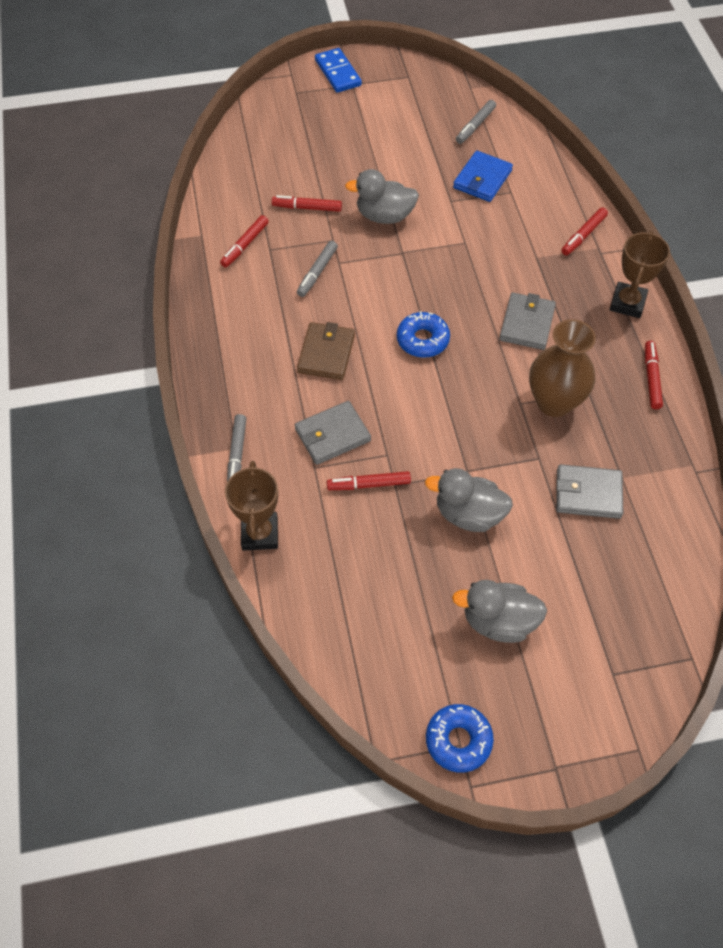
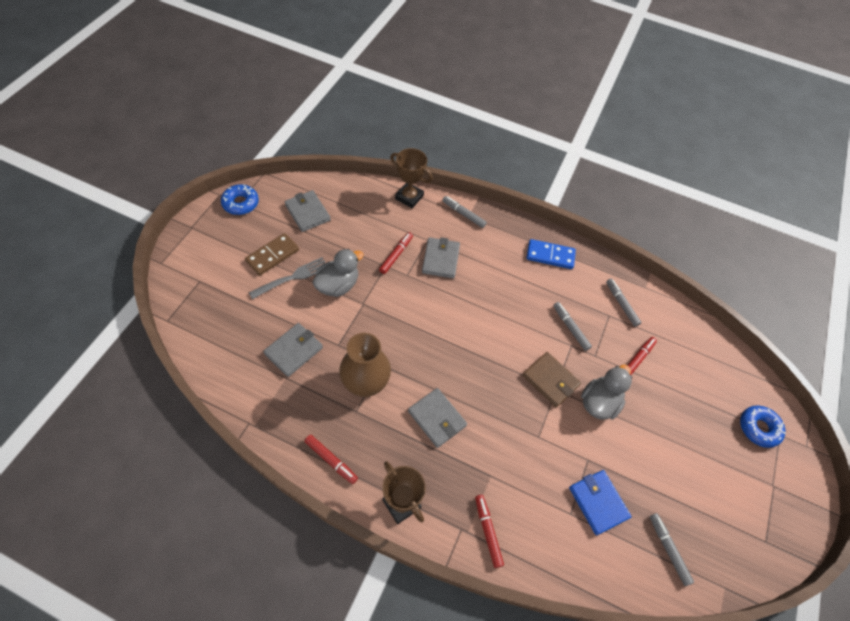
camera: 120 degrees right, 0 degrees up
(245, 245) = (621, 304): red marker -> grey marker
(326, 353) = (500, 291): brown wallet -> brown wallet (550, 380)
(338, 73) = (795, 484): blue domino -> blue domino (550, 256)
(395, 637) = (307, 213): none -> grey wallet
(422, 340) = (471, 347): blue donut -> blue donut (758, 428)
(498, 621) = (272, 255): grey duck -> brown domino
(507, 571) = (292, 278): none -> grey fork

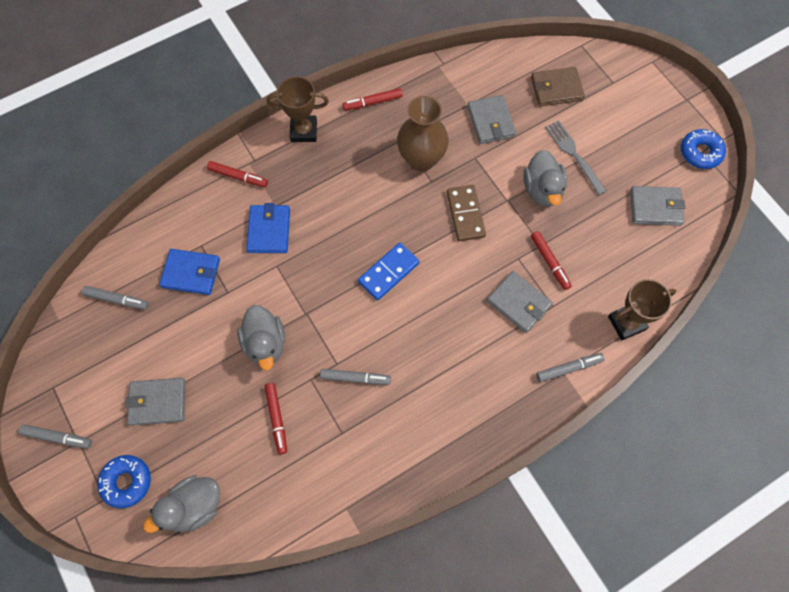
camera: 130 degrees right, 10 degrees up
(272, 255) = (612, 151): brown domino -> brown domino (465, 214)
(292, 278) = (574, 155): grey fork -> grey fork turned 150 degrees clockwise
(437, 418) = (351, 195): grey wallet -> grey wallet (158, 402)
(515, 464) = (269, 230): none -> blue wallet
(550, 256) = (454, 427): blue domino -> blue domino (388, 272)
(550, 380) = (317, 315): brown wallet -> brown wallet (556, 89)
(621, 304) = (345, 459): grey marker -> grey marker (58, 437)
(728, 373) = (194, 507): none -> grey duck

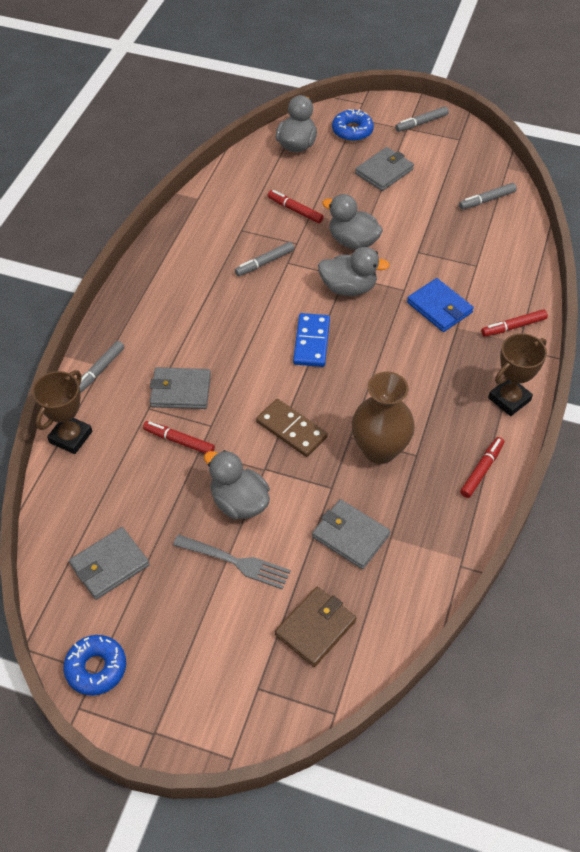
camera: 140 degrees right, 15 degrees down
(191, 273) = (459, 245): blue wallet -> none
(315, 300) = (348, 288): none -> grey duck

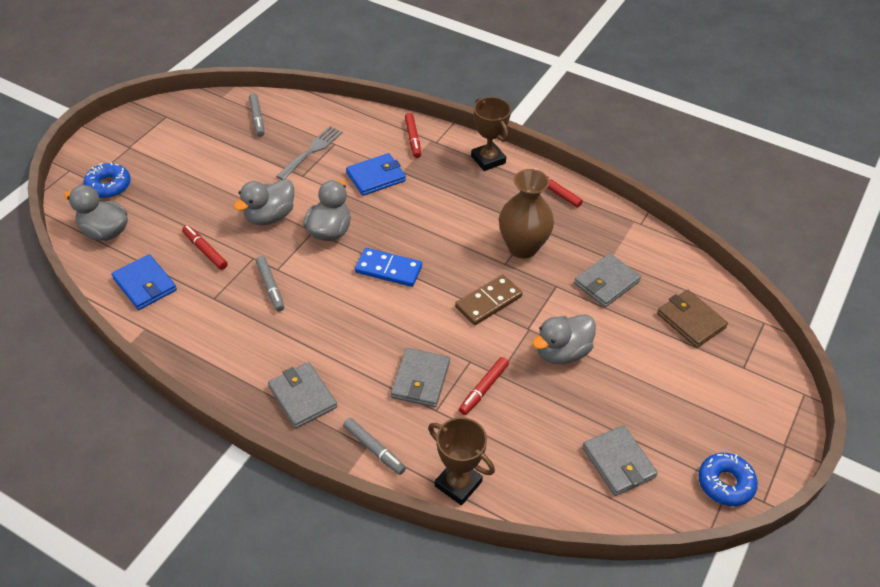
camera: 80 degrees left, 5 degrees down
(235, 562) = (624, 365): grey fork -> grey fork (311, 152)
(245, 185) = (145, 284): none -> blue wallet
(295, 210) = (205, 250): red marker -> red marker turned 90 degrees clockwise
(384, 171) = (183, 175): grey wallet -> grey wallet (302, 397)
(421, 123) = (127, 135): grey marker -> none

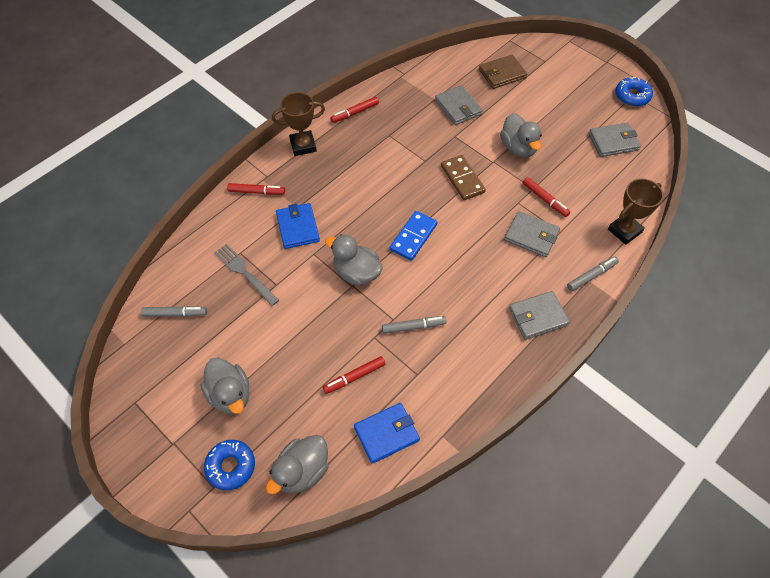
camera: 75 degrees left, 10 degrees up
(269, 216) = (324, 318): grey duck -> grey duck (230, 395)
(522, 247) = (410, 146): brown vase -> none

